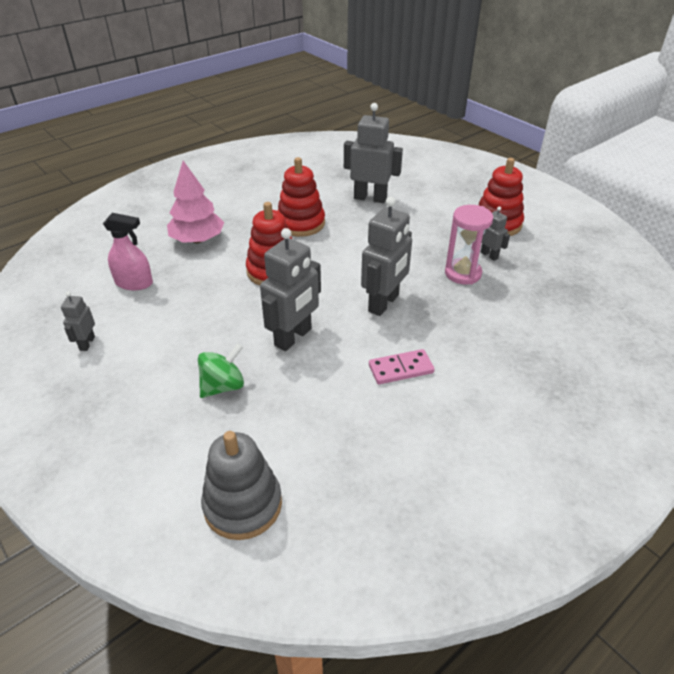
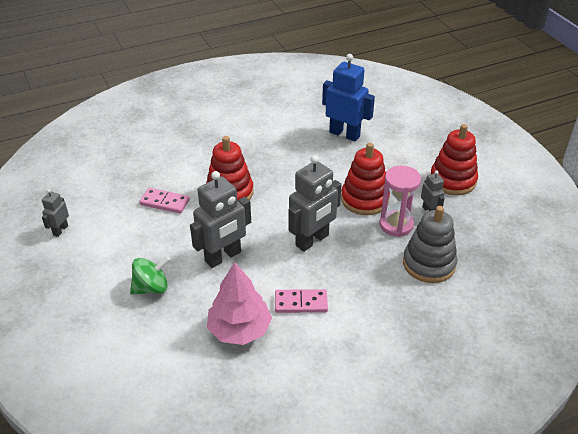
camera: 15 degrees right, 0 degrees up
(134, 283) = (113, 183): pink spray bottle -> none
(198, 240) = (177, 151): pink tree -> pink tree (240, 329)
(203, 293) = (164, 202): none -> pink domino
(243, 504) = (132, 386): grey stacking toy -> grey stacking toy (429, 264)
(301, 223) = (271, 150): red stacking toy -> red stacking toy (364, 199)
(370, 198) = (344, 134): grey robot -> blue robot

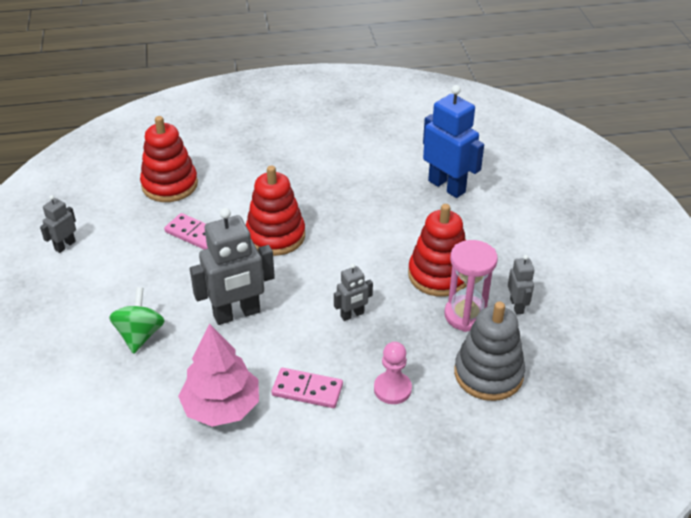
camera: 15 degrees right, 0 degrees up
(151, 288) = (140, 335): green spinning top -> green spinning top turned 75 degrees counterclockwise
(312, 240) = (352, 315): grey robot -> grey robot, size x0.51
(364, 289) = (392, 389): none -> pink pawn
(452, 180) = (564, 271): red stacking toy -> red stacking toy (170, 185)

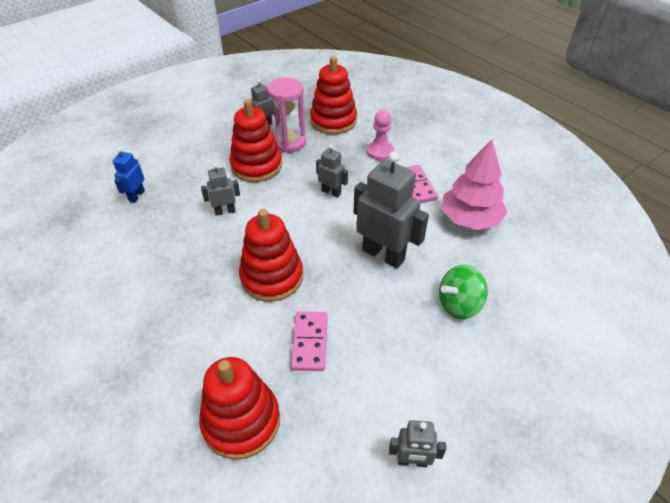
camera: 120 degrees left, 5 degrees up
(382, 233) = (225, 211): none -> grey robot
(447, 186) = (136, 196): blue robot -> blue robot, size x0.51
(488, 374) = (333, 121): grey stacking toy -> red stacking toy

